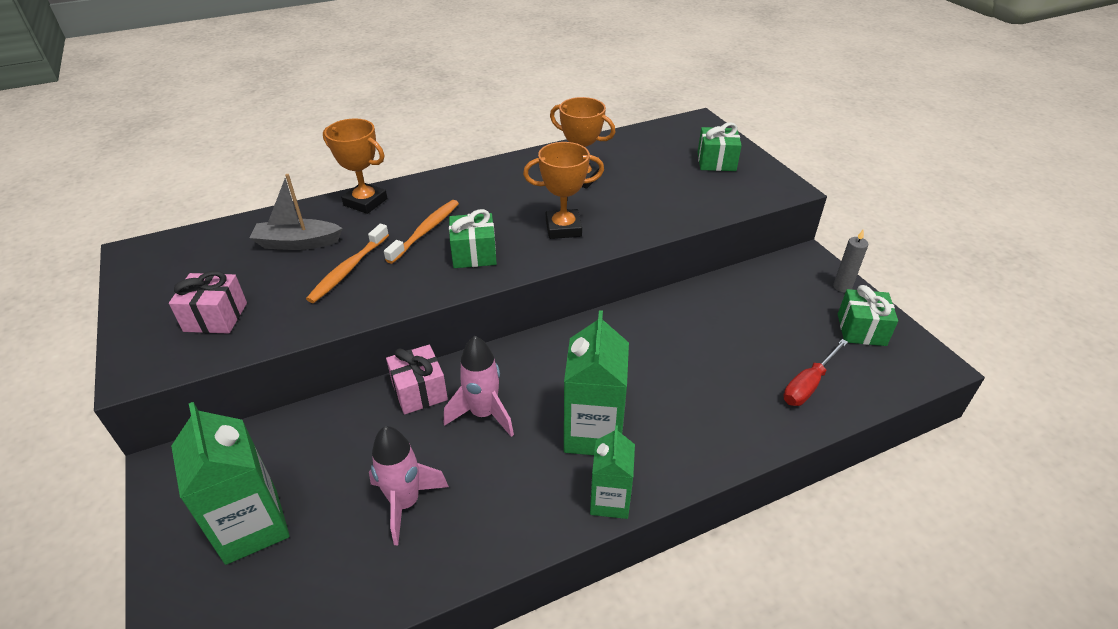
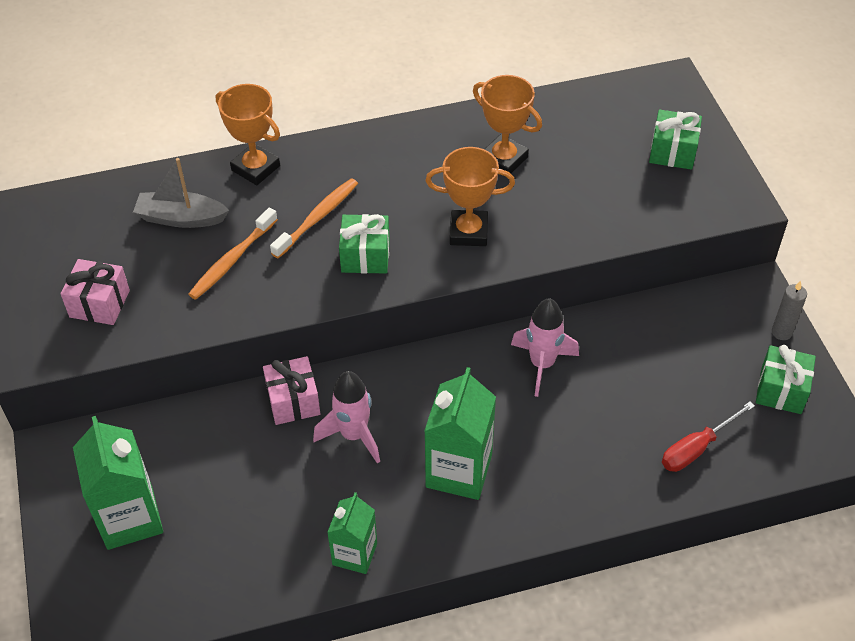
camera: 10 degrees right, 10 degrees up
(405, 503) = (268, 516): pink rocket -> pink rocket (542, 364)
(610, 500) = (459, 541): green carton -> green carton (354, 554)

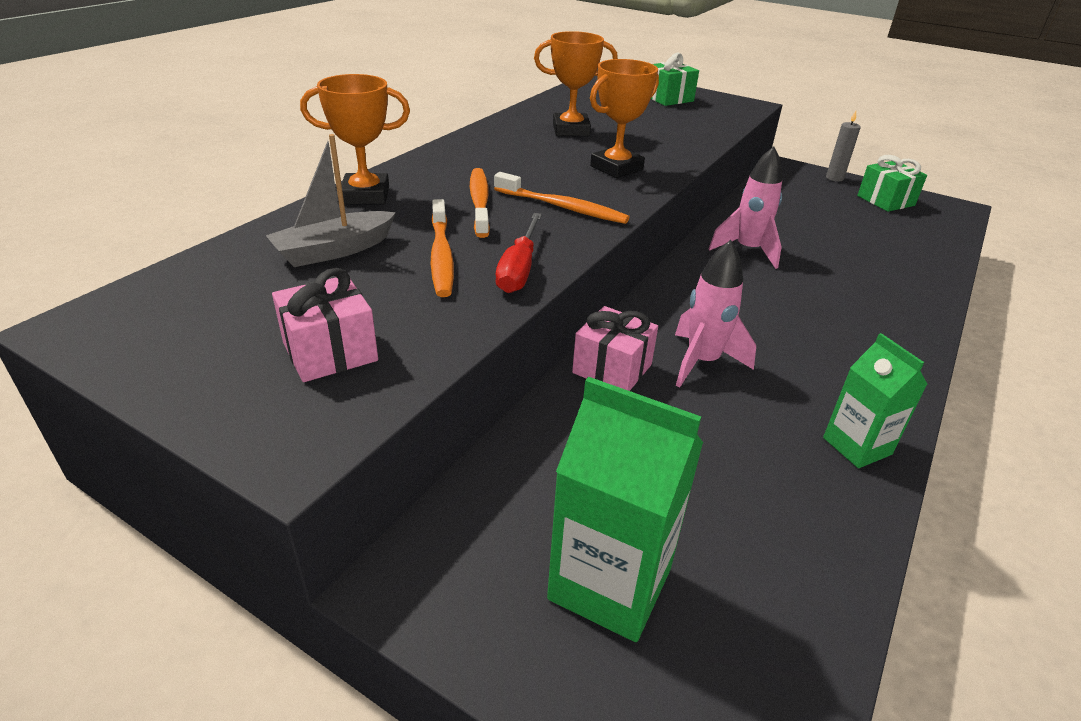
camera: 45 degrees left, 15 degrees down
(365, 256) = (563, 207): green gift -> orange toothbrush
(459, 471) = (814, 337): green carton -> none
(696, 448) = (906, 245): red screwdriver -> red screwdriver (519, 269)

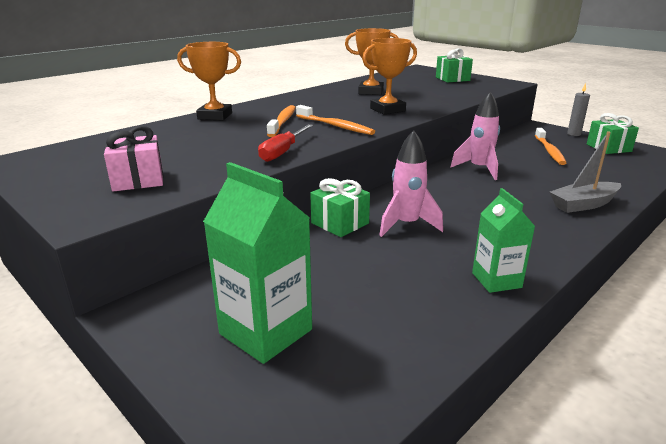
camera: 15 degrees right, 10 degrees down
(334, 250) = (176, 138): grey boat -> grey boat (583, 204)
(441, 256) = (239, 144): orange toothbrush -> orange toothbrush (549, 151)
(612, 369) = (340, 223): pink gift -> green gift

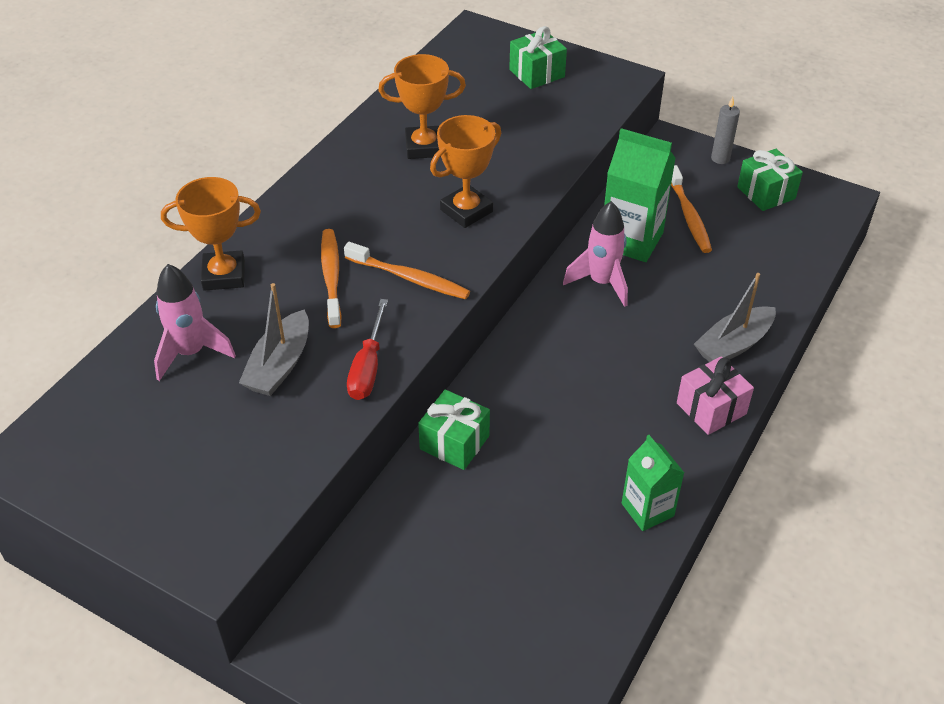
camera: 15 degrees left, 20 degrees up
(138, 180) = (221, 472): pink gift -> pink gift (711, 408)
(221, 146) = (279, 365): none -> grey boat
(266, 332) = (438, 637): green carton -> green carton (631, 240)
(406, 225) = (534, 430): pink rocket -> pink rocket (191, 353)

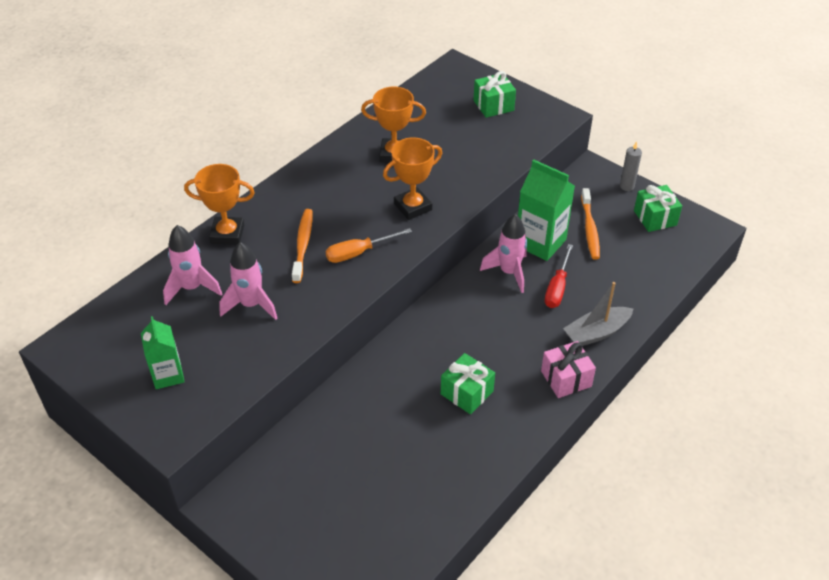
camera: 10 degrees right, 0 degrees up
(279, 365) = (251, 305): grey boat -> pink rocket
(368, 367) = (312, 314): red screwdriver -> red screwdriver (557, 288)
(409, 278) = (358, 253): orange toothbrush -> orange screwdriver
(454, 442) = (370, 377): green gift -> green gift (467, 393)
(647, 510) = (498, 447): green carton -> green carton (168, 375)

